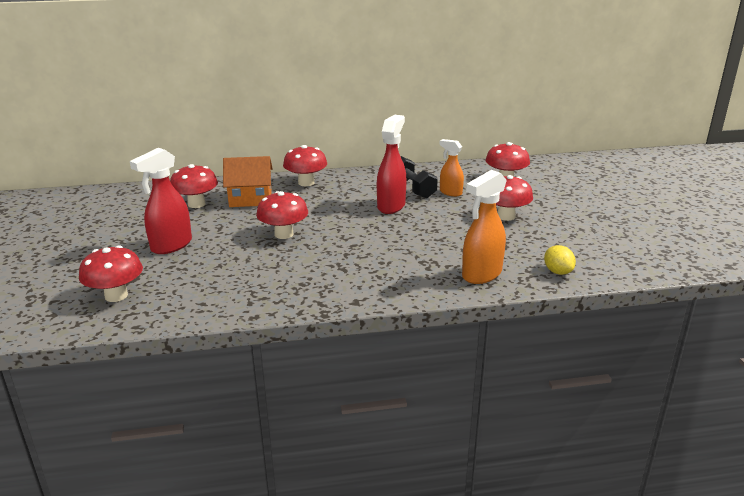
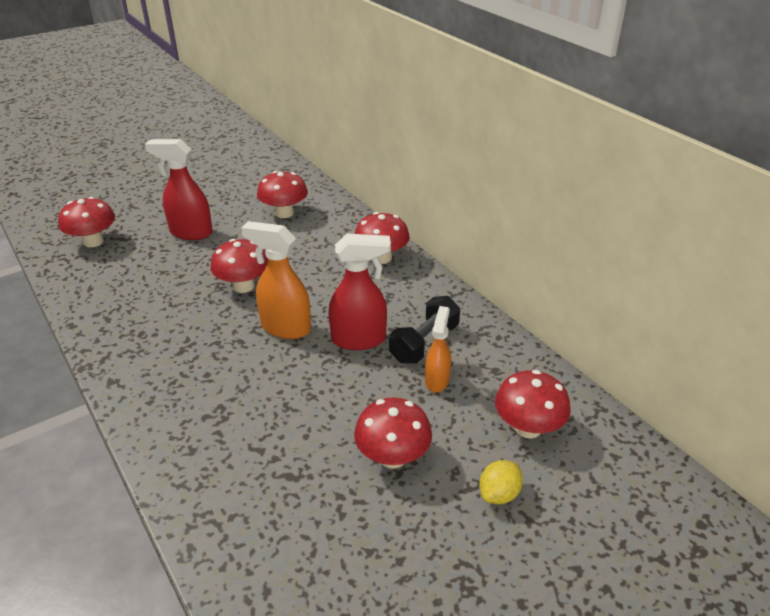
camera: 65 degrees right, 10 degrees up
(250, 199) = (315, 238): orange house -> none
(481, 275) = (203, 470): orange spray bottle -> orange spray bottle (285, 328)
(557, 272) = (238, 553): yellow lemon -> yellow lemon (499, 494)

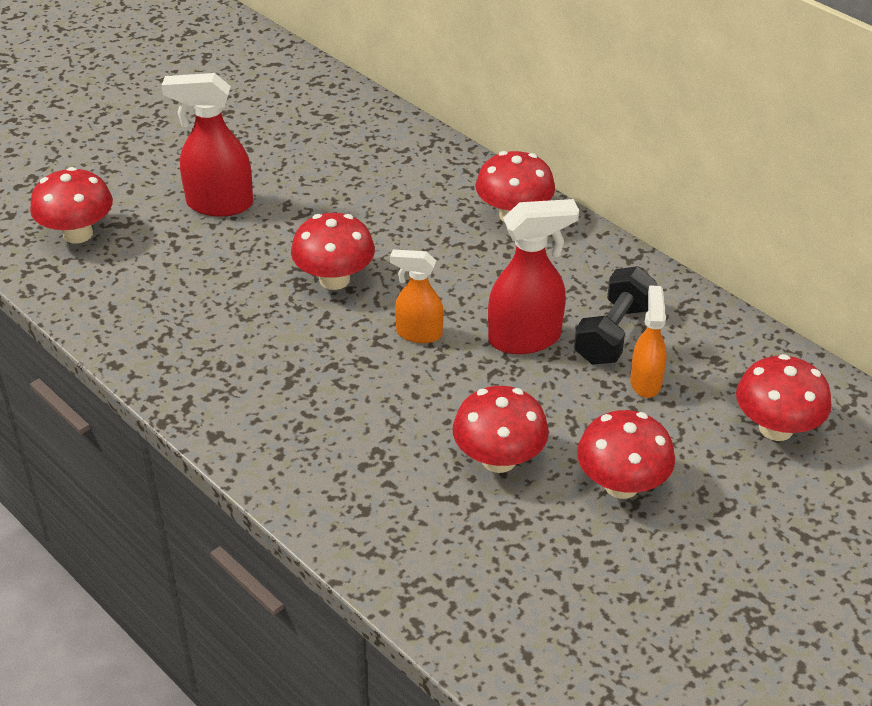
camera: 10 degrees left, 5 degrees up
(284, 213) = (345, 158): red mushroom -> red mushroom (499, 459)
(285, 328) = (418, 333): orange spray bottle -> orange spray bottle, size x0.63
(499, 494) = (762, 511): yellow lemon -> none

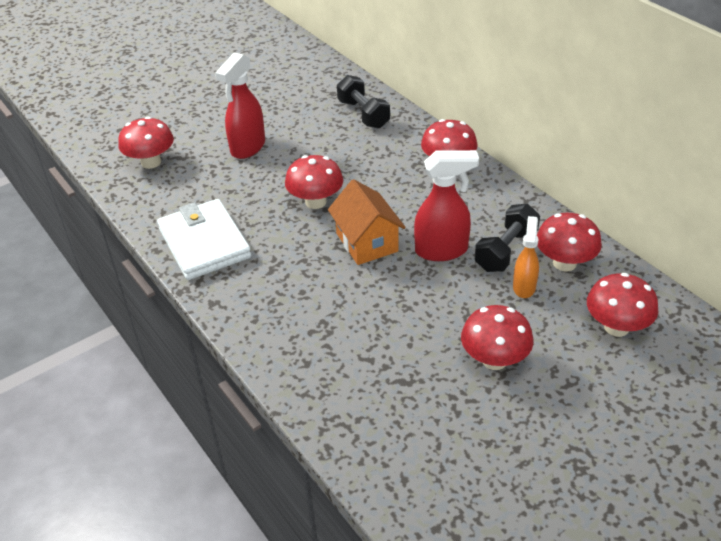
camera: 10 degrees right, 0 degrees up
(184, 350) = (204, 243): none -> white wallet
(219, 204) = (247, 148): red spray bottle -> red spray bottle turned 75 degrees counterclockwise
(379, 146) = (363, 114): none -> black dumbbell
(418, 333) = (367, 242): orange spray bottle -> orange house
(499, 459) = (408, 334): red mushroom -> red mushroom (564, 263)

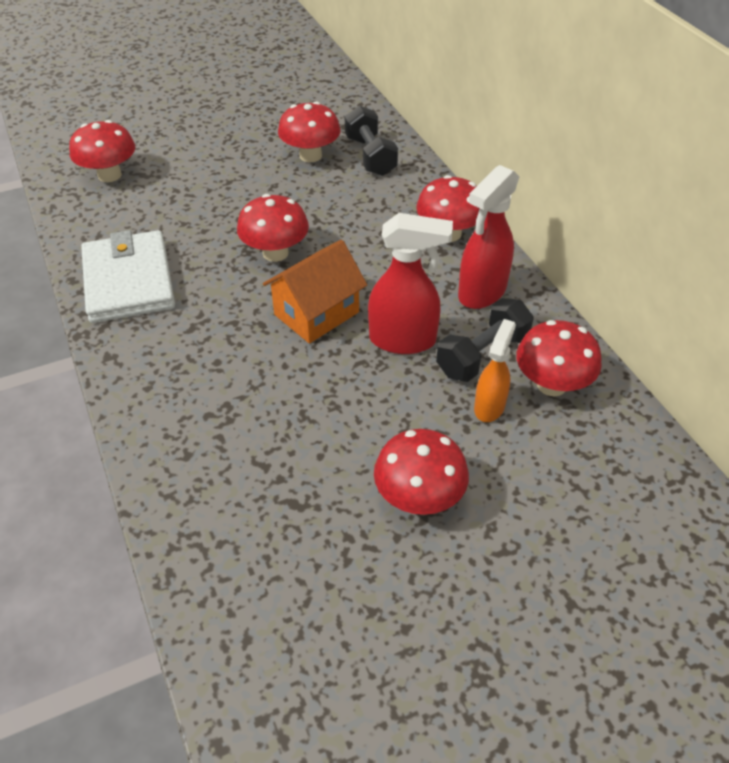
camera: 10 degrees right, 5 degrees up
(247, 148) = (223, 175): red spray bottle -> red spray bottle (481, 292)
(367, 242) = (316, 313): orange house -> orange house turned 60 degrees clockwise
(616, 327) = (592, 484): red mushroom -> red mushroom (310, 155)

